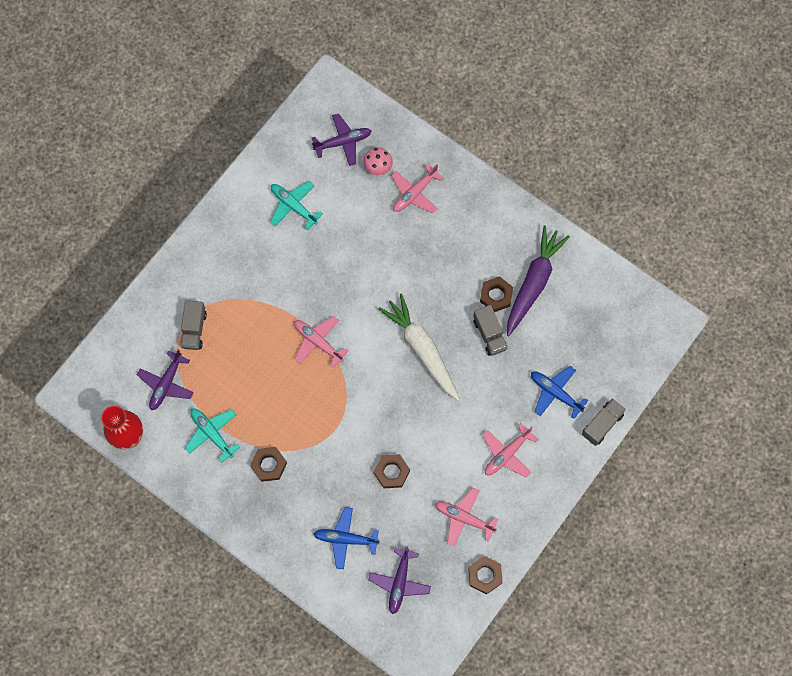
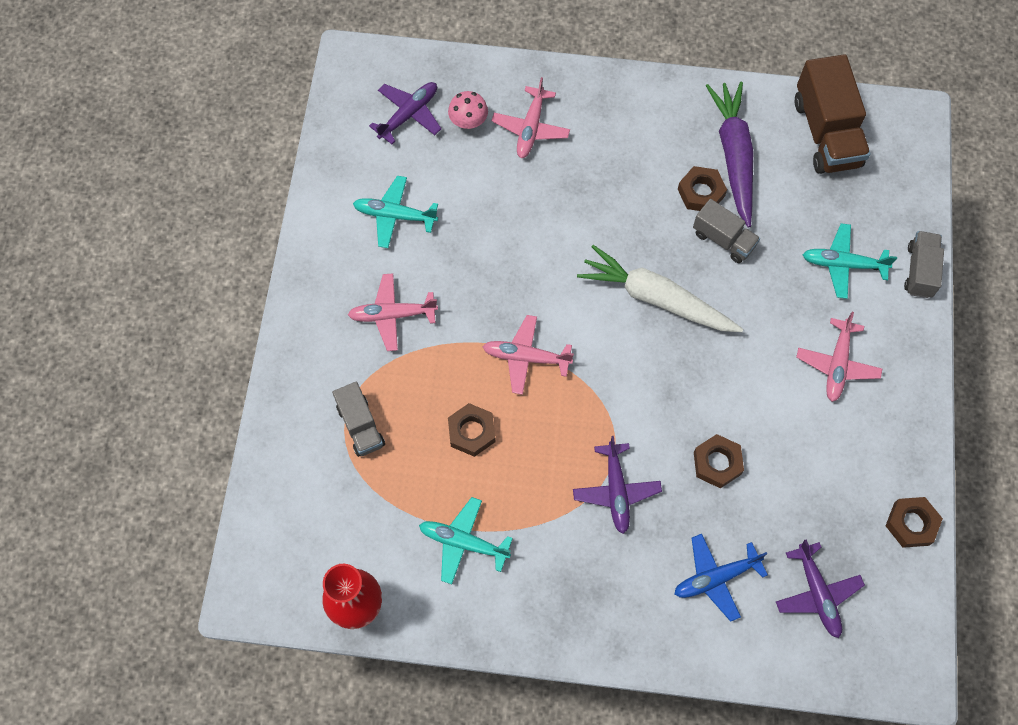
camera: 30 degrees left, 5 degrees down
(166, 384) = (366, 513): purple plane -> purple plane (616, 491)
(269, 465) = (561, 541): brown nut -> brown nut (471, 432)
(464, 518) = (840, 469): pink plane -> pink plane (392, 315)
(555, 393) = (843, 264): blue plane -> turquoise plane
(605, 300) = (826, 133): none -> brown truck

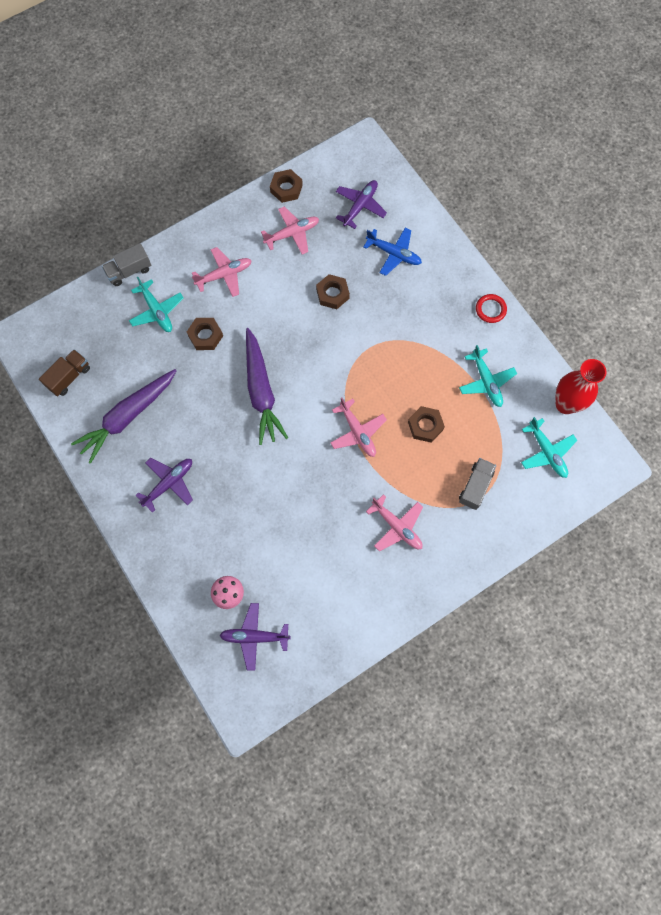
camera: 130 degrees left, 5 degrees up
(395, 215) = (333, 582): turquoise plane -> turquoise plane (547, 452)
(531, 128) = (203, 550): pink plane -> pink plane (292, 234)
(547, 629) = (490, 309): none -> red ring
(616, 491) = (391, 330): purple plane -> purple plane (169, 483)
(656, 298) = (261, 391): white carrot -> purple carrot
(701, 192) = (169, 417): brown nut -> brown nut (205, 336)
(723, 239) = (192, 383): grey truck -> none
(826, 133) = (69, 377): brown truck -> brown truck, size x0.58

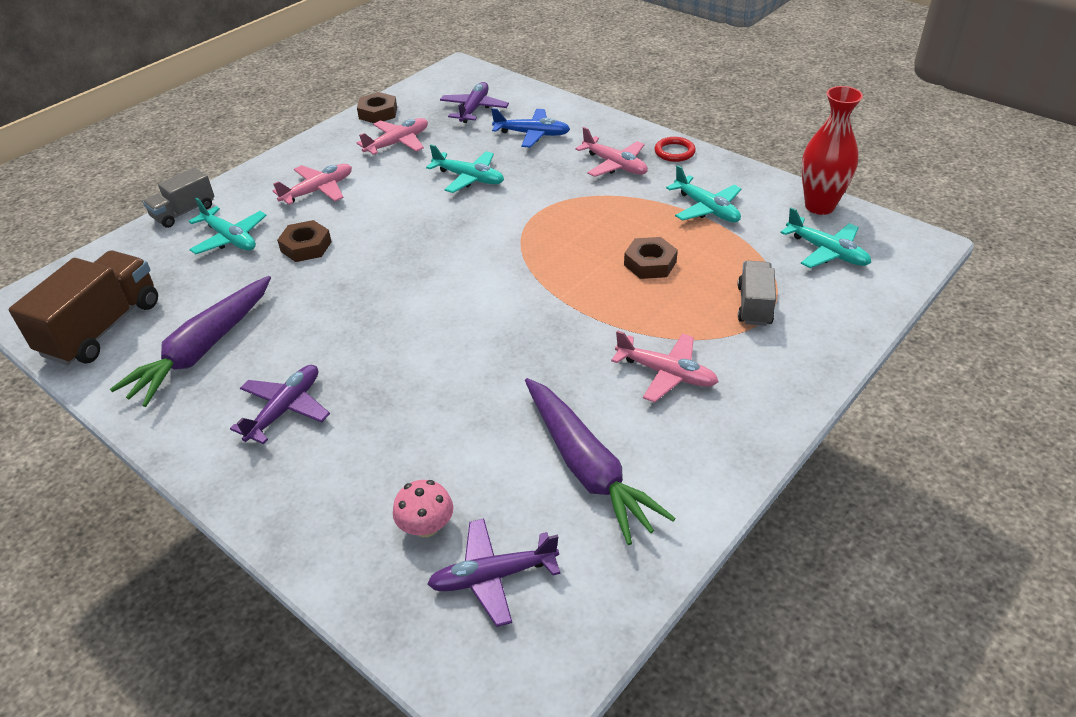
camera: 15 degrees left, 30 degrees down
(69, 377) = (102, 328): brown truck -> brown truck, size x1.73
(261, 391) = (403, 281): purple carrot -> purple carrot (587, 468)
(332, 294) = (469, 178): brown nut -> turquoise plane
(357, 432) = (558, 289): pink plane -> pink plane (615, 165)

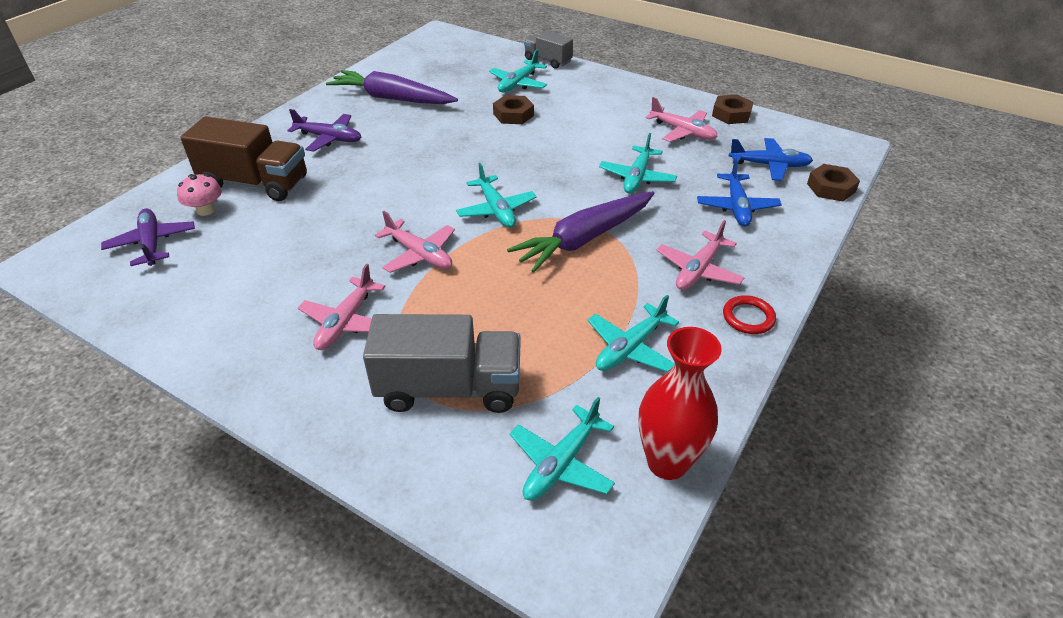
camera: 80 degrees right, 0 degrees up
(102, 328) = (415, 62): brown truck -> brown truck (255, 183)
(318, 190) = (592, 107): pink plane -> pink plane (419, 254)
(474, 109) = (769, 165): purple plane -> blue plane
(498, 268) = (496, 210): none -> turquoise plane
(587, 468) = (240, 280): purple carrot -> purple carrot (584, 239)
(650, 263) = (515, 305): brown nut -> brown nut (831, 188)
(754, 305) = (449, 388): grey truck -> grey truck, size x1.73

